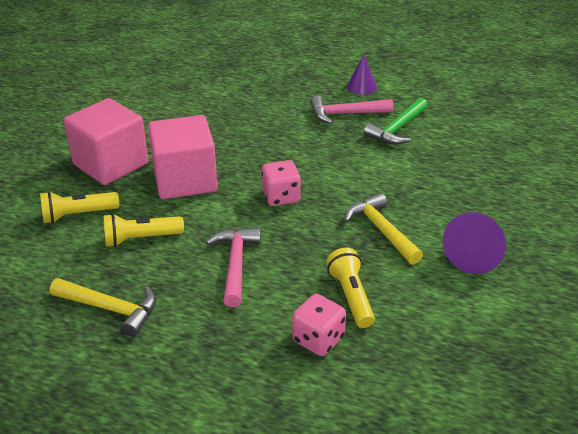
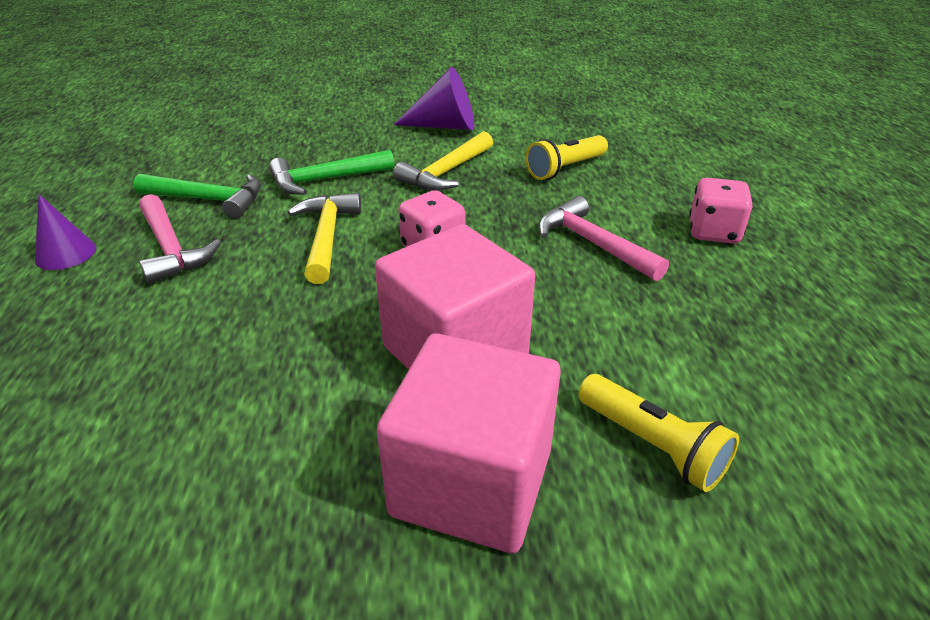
camera: 115 degrees left, 0 degrees up
(111, 309) = (770, 308): yellow hammer -> yellow hammer (327, 237)
(141, 239) = (630, 339): yellow flashlight -> none
(235, 264) = (593, 243): pink hammer -> pink hammer turned 75 degrees clockwise
(318, 339) = (638, 172): pink dice -> pink dice (713, 232)
(401, 174) = (325, 180): none -> green hammer

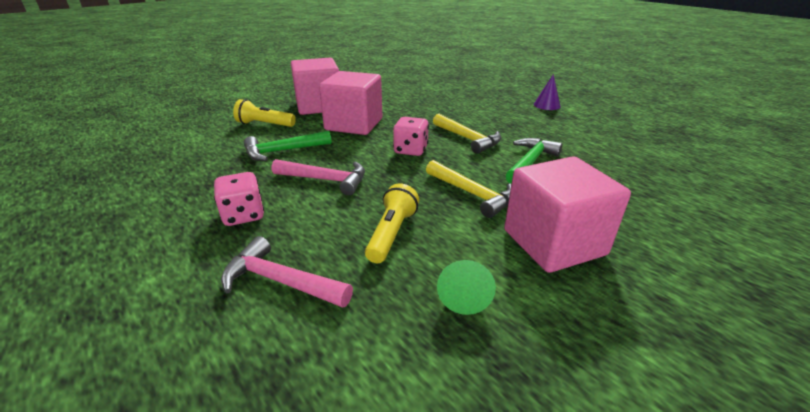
camera: 145 degrees right, 5 degrees down
(171, 249) = (517, 117): pink hammer -> pink hammer (280, 281)
(209, 200) = (554, 134): green hammer -> green hammer (283, 151)
(444, 126) = (554, 242): purple cone -> pink cube
(446, 172) = (473, 194): yellow hammer -> yellow hammer turned 135 degrees clockwise
(551, 125) = (464, 294): none -> green cone

